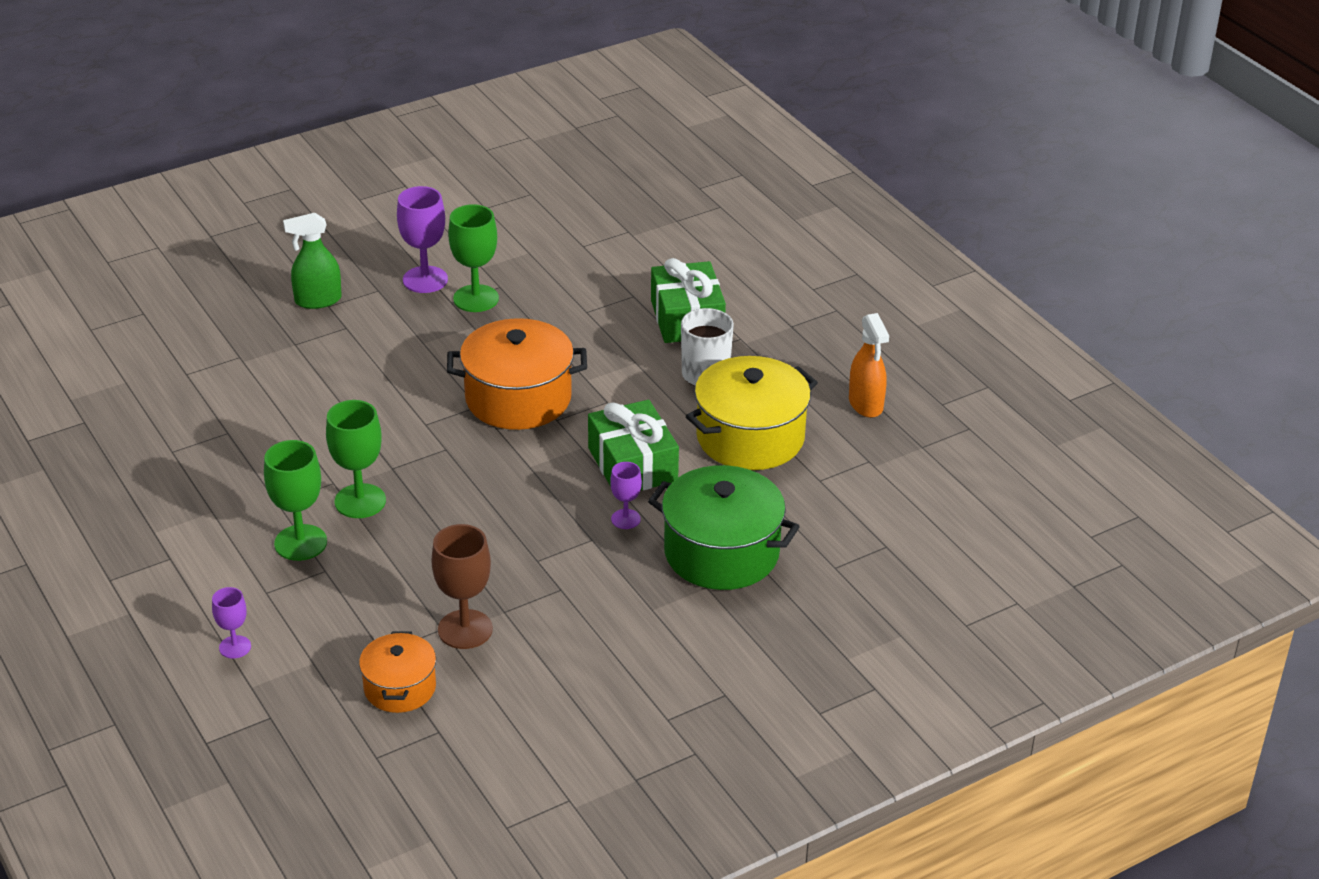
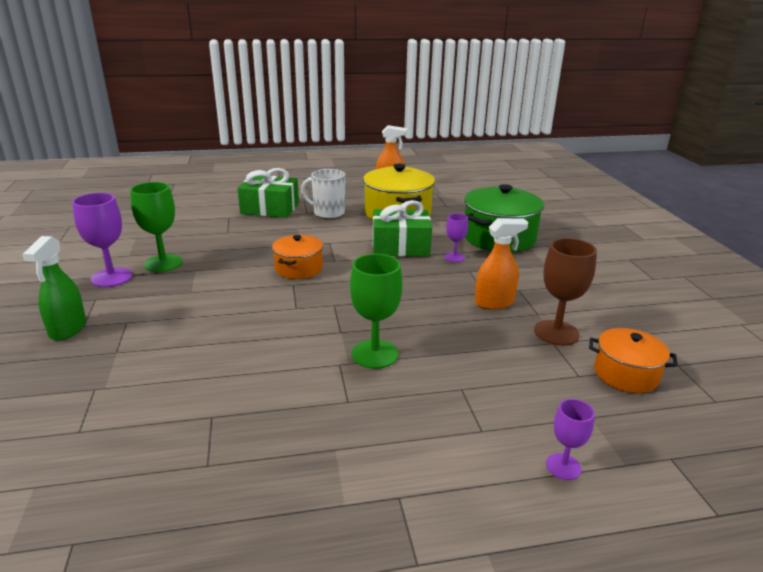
camera: 70 degrees left, 10 degrees down
(300, 543) = (416, 396): green goblet -> none
(513, 572) = (494, 303): none -> orange spray bottle
(518, 398) = (299, 268): orange pot -> orange pot, size x0.58

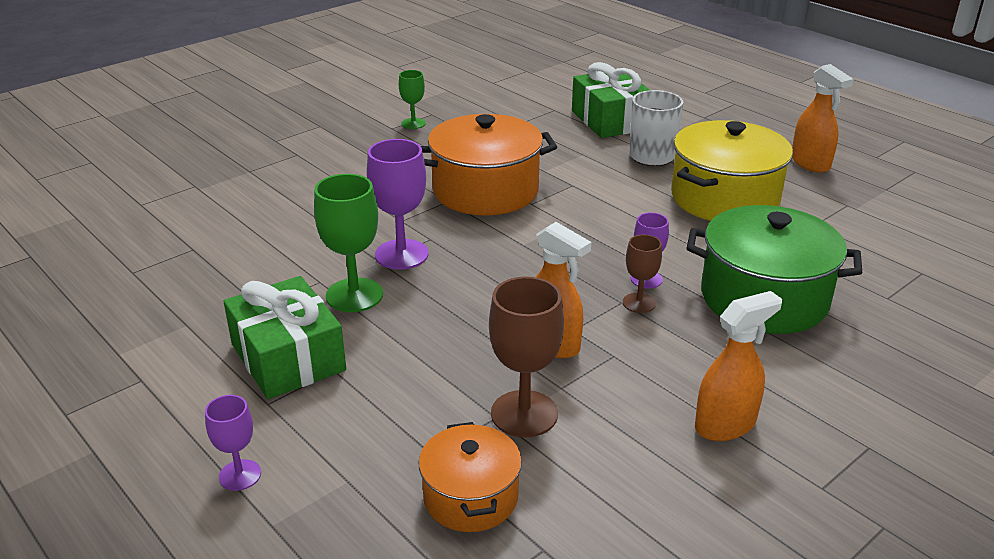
camera: 60 degrees right, 5 degrees up
(68, 329) = (264, 137): green spray bottle -> none
(111, 277) = (361, 115): purple goblet -> purple goblet (401, 254)
(163, 263) = (413, 123): green goblet -> green goblet, size x0.57
(299, 268) = (485, 191): orange pot -> orange pot, size x1.72
(400, 246) = (626, 232): green gift -> green gift (288, 357)
(475, 267) = (639, 303): none -> brown goblet
(597, 283) = (725, 425): none -> orange spray bottle

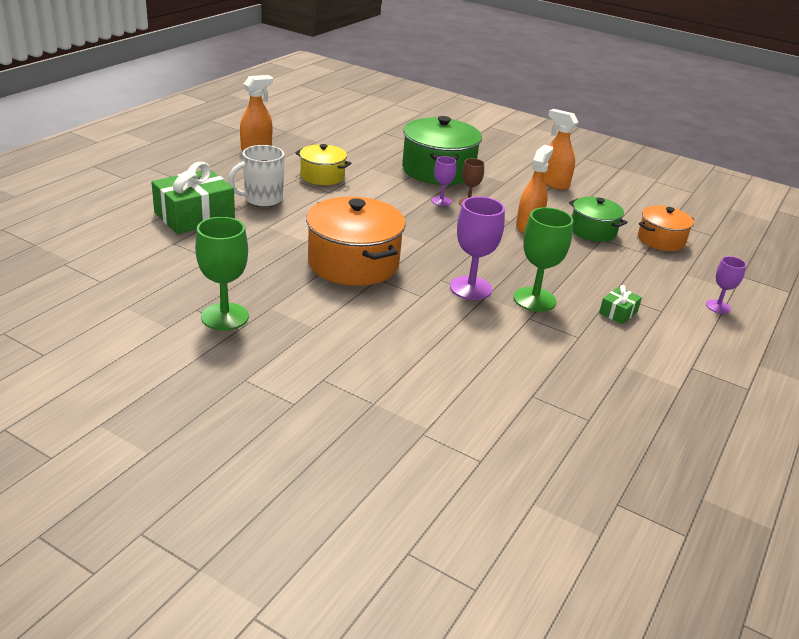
camera: 110 degrees left, 0 degrees up
(288, 357) = (618, 312): green gift -> green gift, size x0.46
(413, 123) = (225, 317): green goblet -> green goblet, size x1.75
(524, 414) = (593, 231): brown goblet -> green pot
(724, 198) = (322, 176): yellow pot -> yellow pot, size x0.58

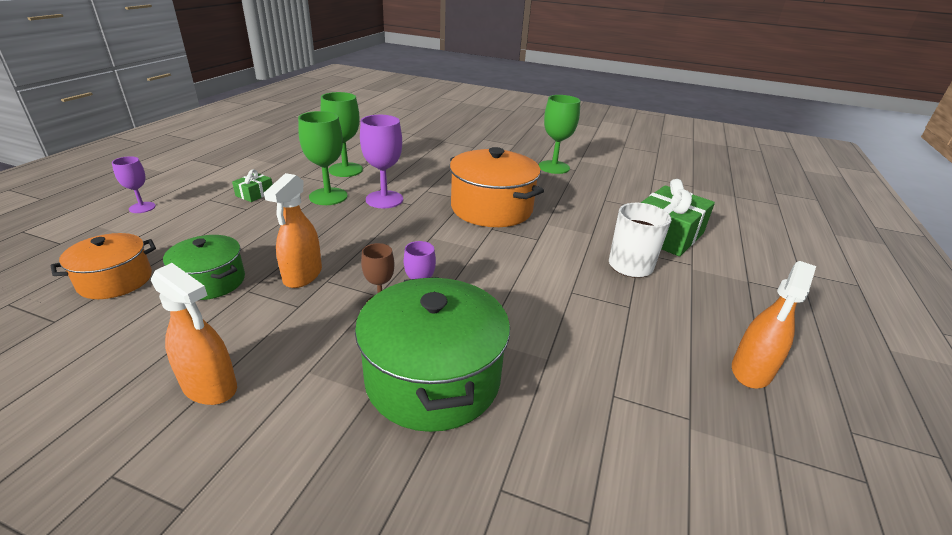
camera: 170 degrees right, 0 degrees up
(322, 176) = (601, 321): yellow pot -> none
(526, 343) = (345, 170): none -> green goblet

